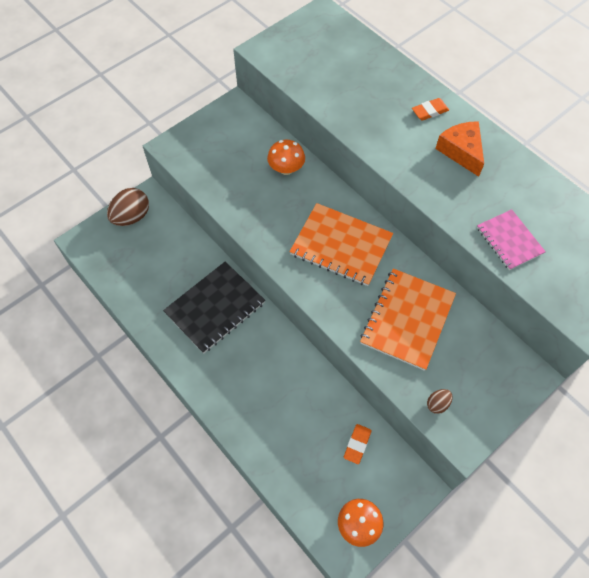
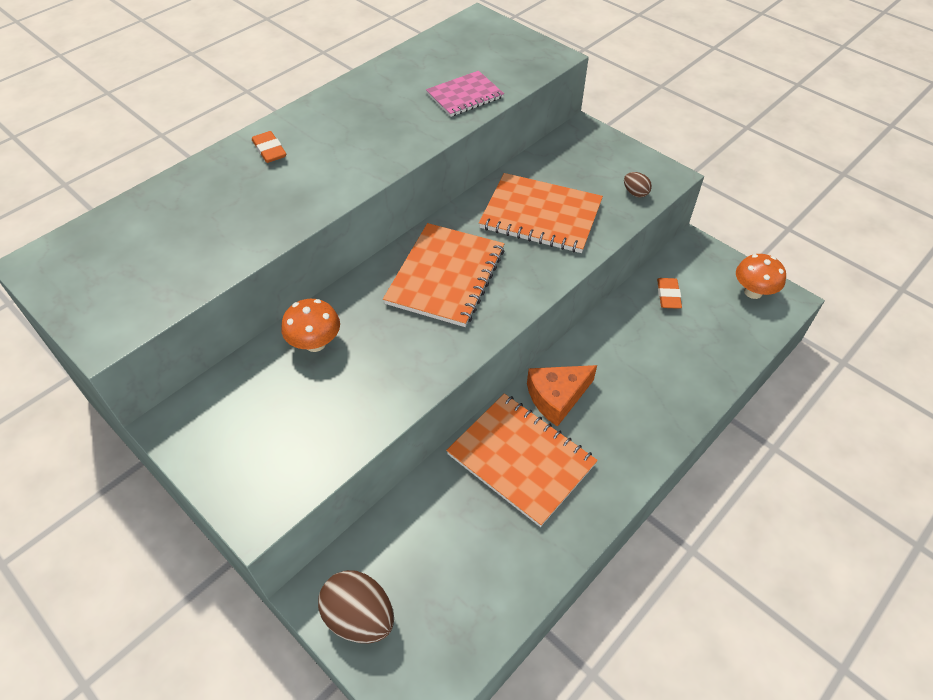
camera: 95 degrees left, 10 degrees down
(215, 308) = (521, 459): black notebook -> orange notebook
(357, 444) = (668, 295): orange eraser -> orange eraser turned 75 degrees clockwise
(461, 151) = (338, 125): orange cheese -> orange cheese (557, 397)

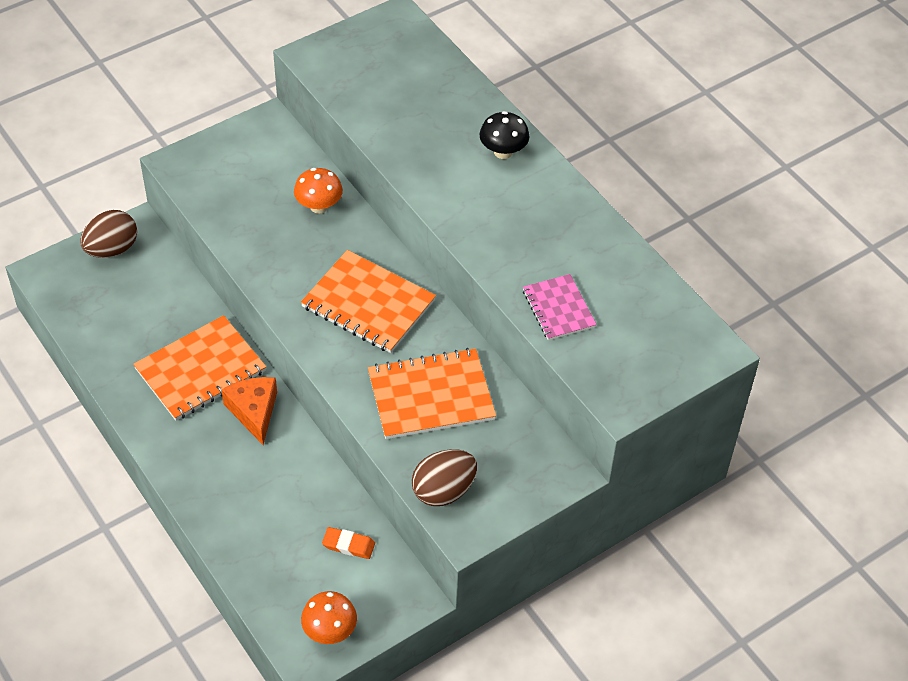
camera: 100 degrees right, 0 degrees up
(269, 150) = (503, 152): orange eraser -> black mushroom
(541, 215) = (431, 396): orange notebook -> orange notebook turned 45 degrees clockwise
(635, 193) = (443, 491): brown egg -> brown egg, size x2.03

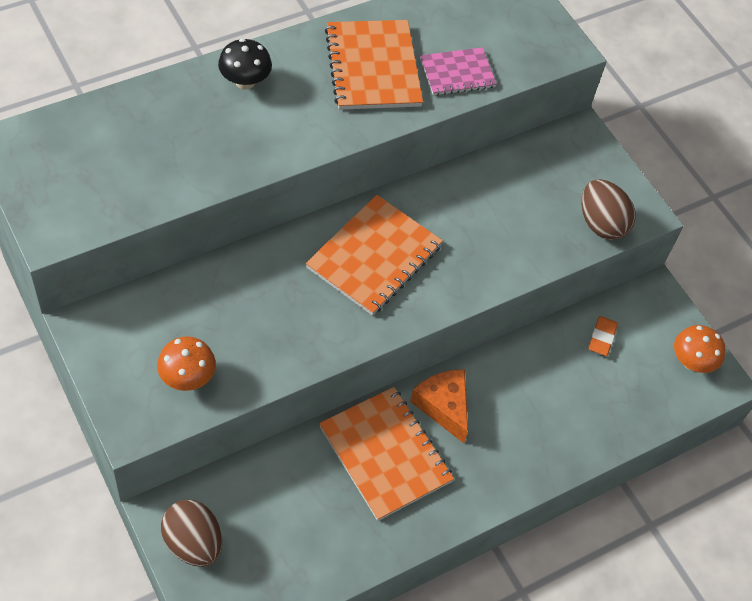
camera: 90 degrees left, 5 degrees up
(254, 411) = (444, 406): orange cheese -> orange cheese turned 75 degrees clockwise
(319, 206) = (230, 287): orange mushroom -> orange mushroom (187, 378)
(431, 396) = (494, 219): orange notebook -> orange notebook (373, 67)

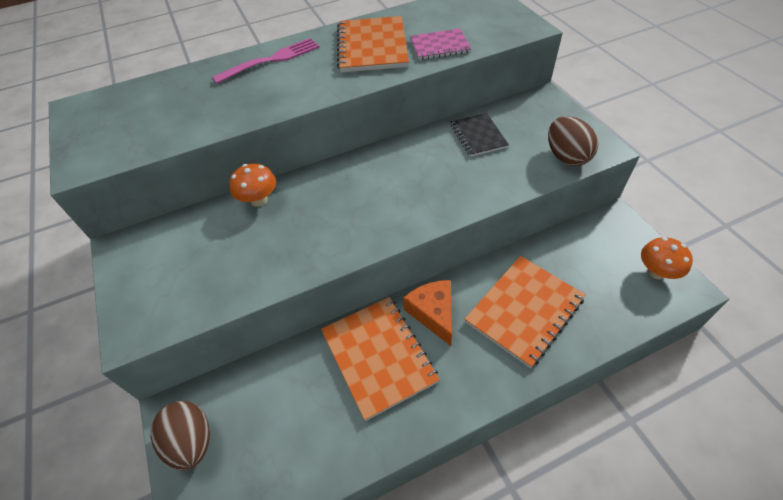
camera: 15 degrees right, 5 degrees down
(187, 378) = (192, 288): orange mushroom -> orange mushroom (259, 200)
(245, 81) = (271, 60): black mushroom -> pink fork
(374, 256) = (371, 188): orange notebook -> orange notebook (524, 310)
(499, 188) = (478, 136): none -> black notebook
(602, 338) = (572, 254): orange eraser -> none

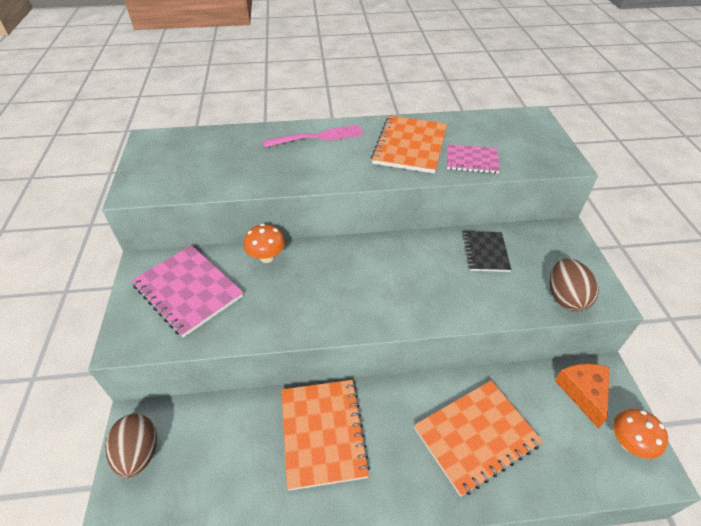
camera: 15 degrees right, 5 degrees down
(185, 258) = (188, 290): none -> pink notebook
(433, 313) = (388, 409): orange cheese -> orange cheese (583, 392)

